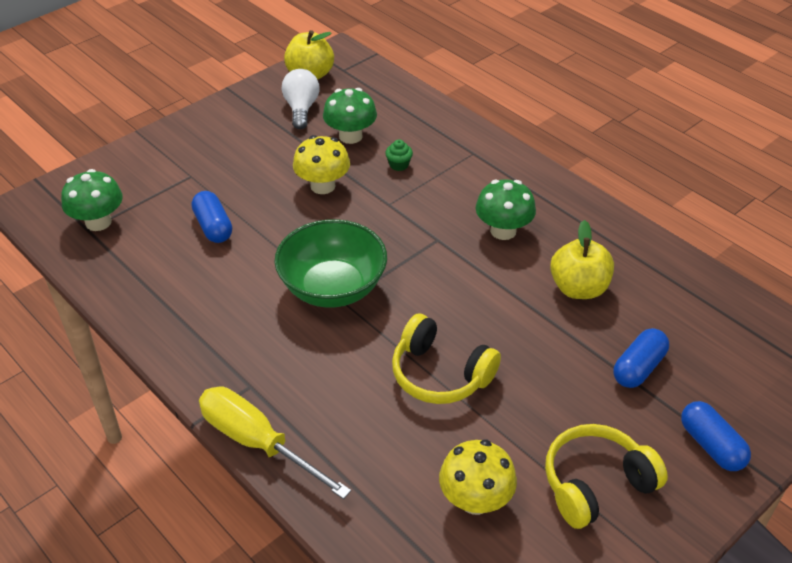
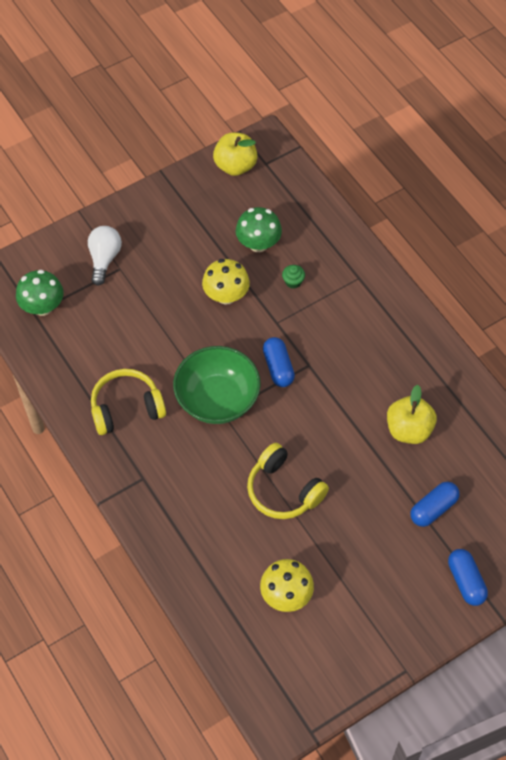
camera: 10 degrees right, 15 degrees up
(213, 227) = (132, 325): blue capsule -> blue capsule (278, 367)
(257, 443) = (142, 526): yellow screwdriver -> none
(301, 109) = (221, 206): white light bulb -> white light bulb (104, 259)
(503, 231) = (363, 364): green mushroom -> none
(596, 484) = (373, 597): yellow headphones -> yellow headphones (126, 408)

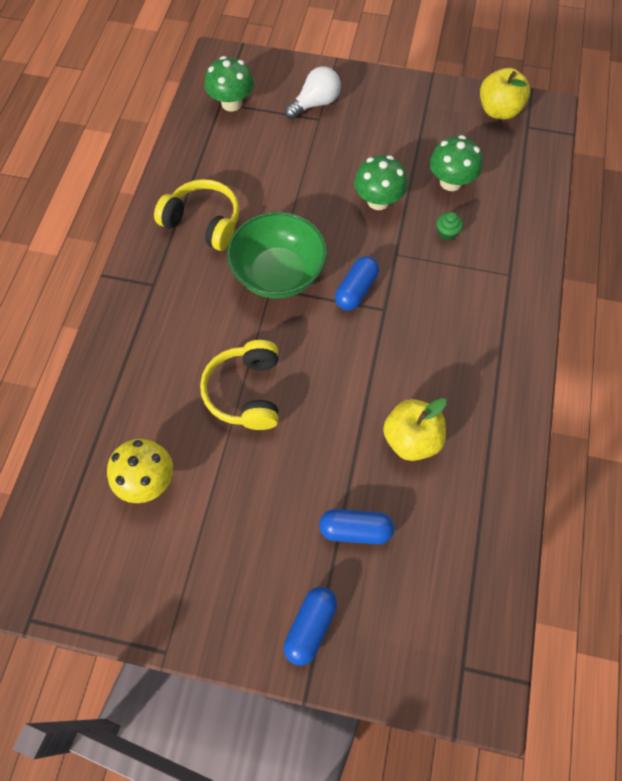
camera: 45 degrees right, 5 degrees up
(226, 295) = (378, 201): yellow mushroom -> green mushroom

